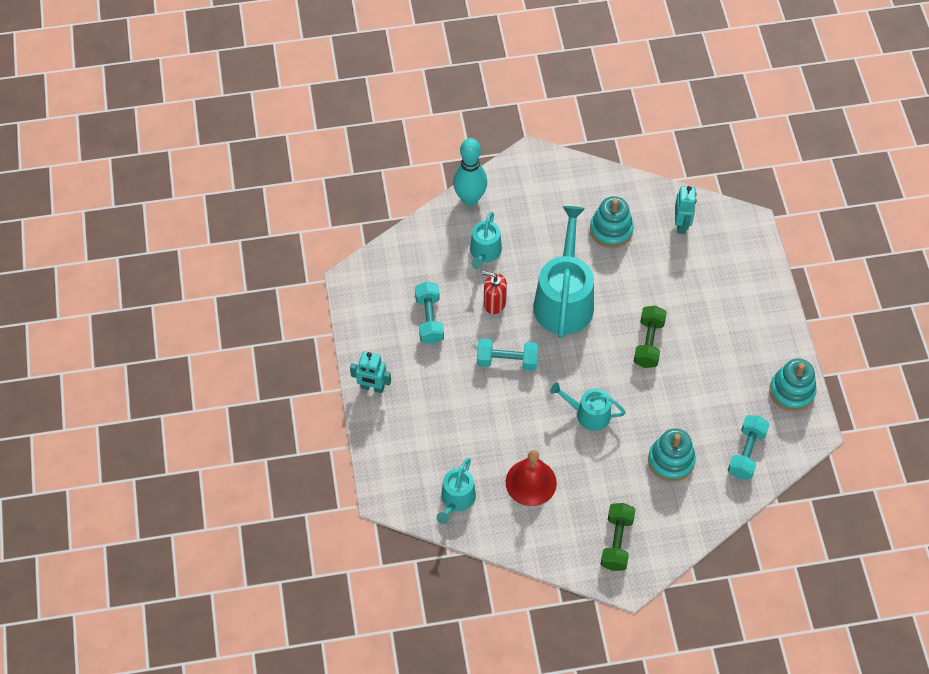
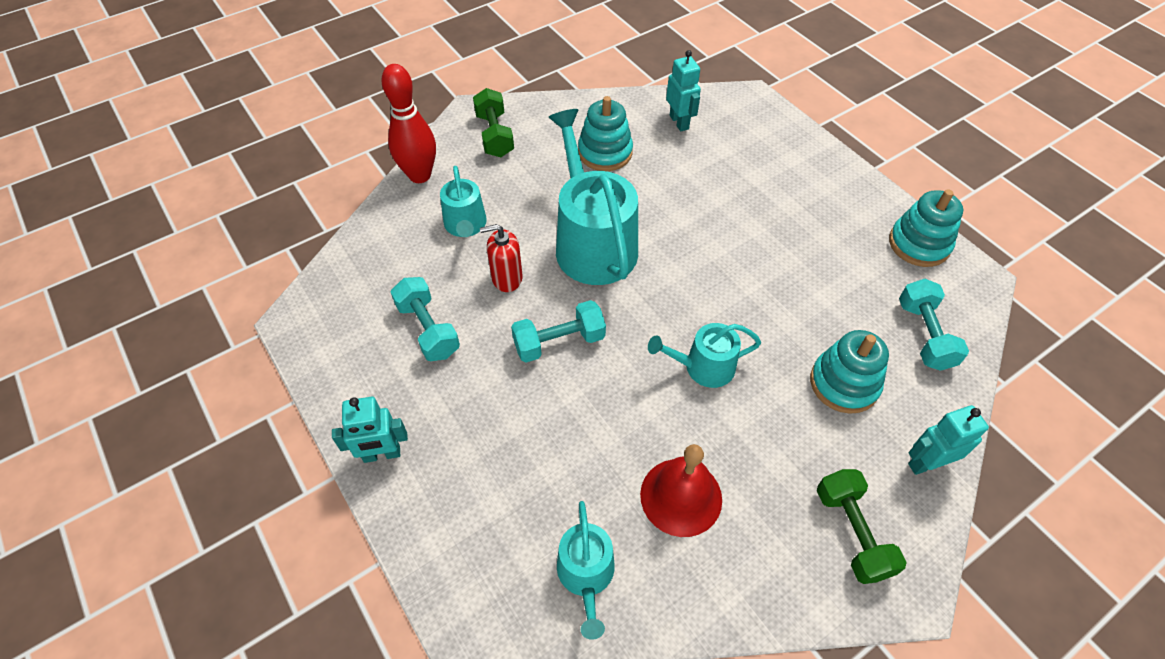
camera: 25 degrees left, 5 degrees down
(470, 199) = (420, 175): turquoise bowling pin -> red bowling pin
(648, 343) = (723, 253): green dumbbell -> green dumbbell (495, 135)
(688, 526) = (926, 463): none -> turquoise robot

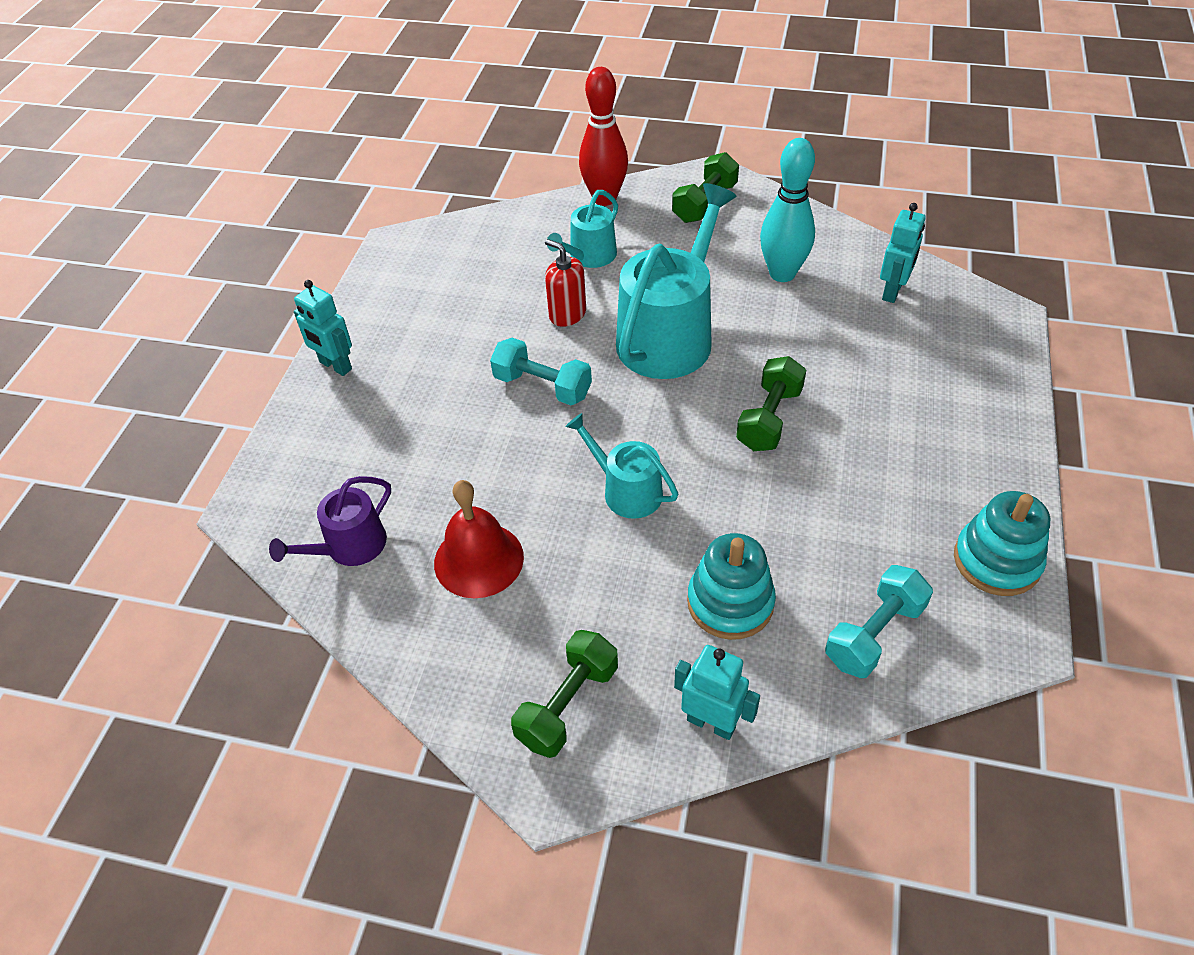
camera: 50 degrees right, 5 degrees down
(428, 329) = (467, 310): turquoise dumbbell -> none
(586, 575) = (349, 547): turquoise watering can -> purple watering can
(605, 152) = (782, 274): turquoise stacking toy -> turquoise bowling pin
(718, 252) = (769, 418): none -> green dumbbell

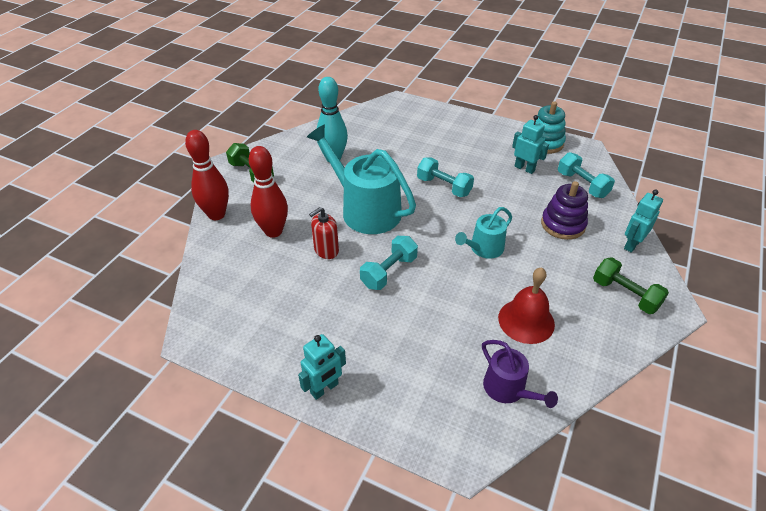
camera: 80 degrees left, 5 degrees down
(589, 256) = (273, 231): turquoise watering can -> red bowling pin
(730, 602) = (563, 224): turquoise stacking toy -> purple stacking toy
(769, 418) = (444, 187): green dumbbell -> turquoise dumbbell
(892, 292) = (366, 127): turquoise robot -> turquoise robot (524, 168)

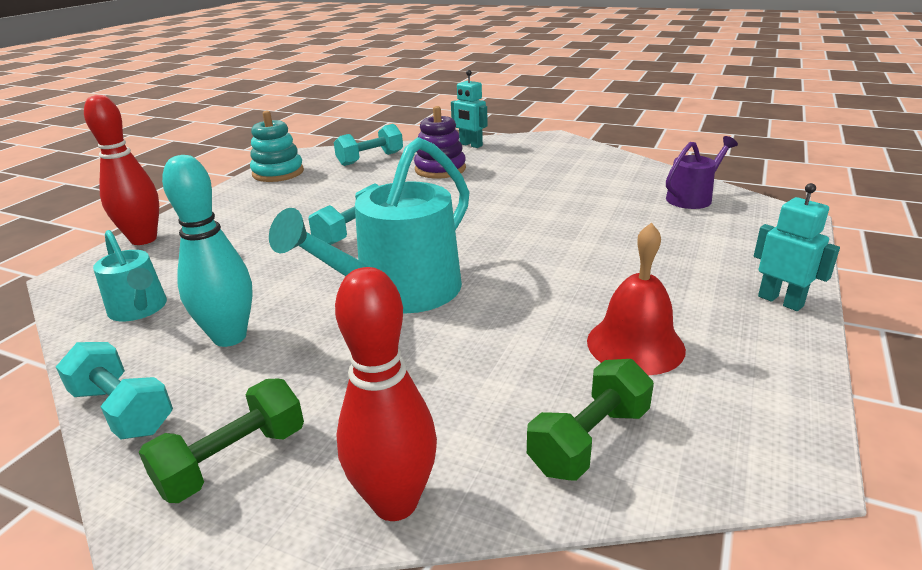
camera: 90 degrees left, 15 degrees down
(273, 231) = (458, 391): red bowling pin -> red bowling pin (143, 239)
(326, 250) = (506, 322): red soap dispenser -> none
(389, 272) = (542, 265): turquoise dumbbell -> turquoise dumbbell (122, 410)
(484, 248) = (485, 207): turquoise watering can -> turquoise watering can (140, 309)
(524, 168) = (328, 184): turquoise robot -> none
(526, 321) = (595, 189): red bell -> red bell (635, 345)
(625, 294) = (541, 151): green dumbbell -> green dumbbell (589, 440)

